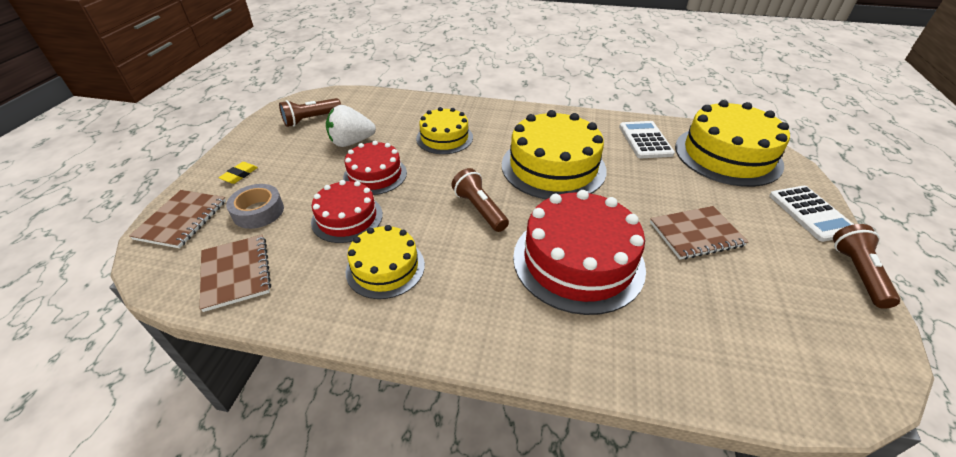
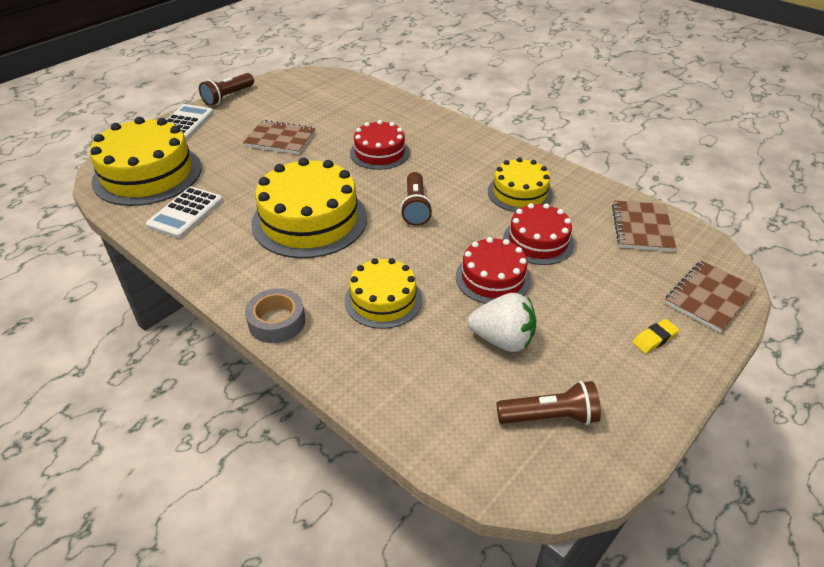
camera: 150 degrees left, 0 degrees up
(258, 212) = (626, 278): grey tape -> grey tape (277, 322)
(578, 261) = (379, 152): red cake -> red cake, size x0.59

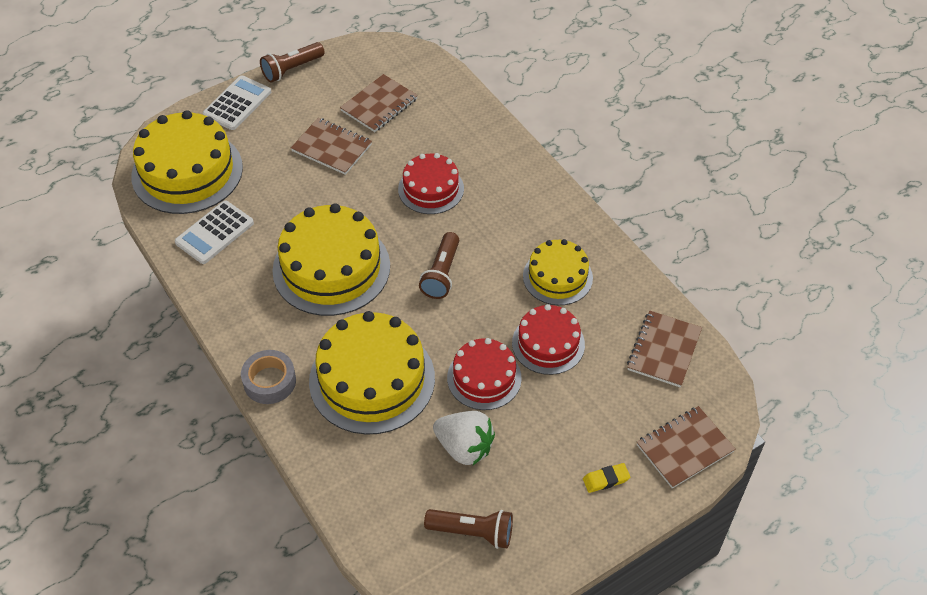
camera: 15 degrees right, 10 degrees up
(312, 108) = (379, 105): none -> brown notebook
(383, 300) = (372, 379): yellow cake -> yellow cake, size x1.69

